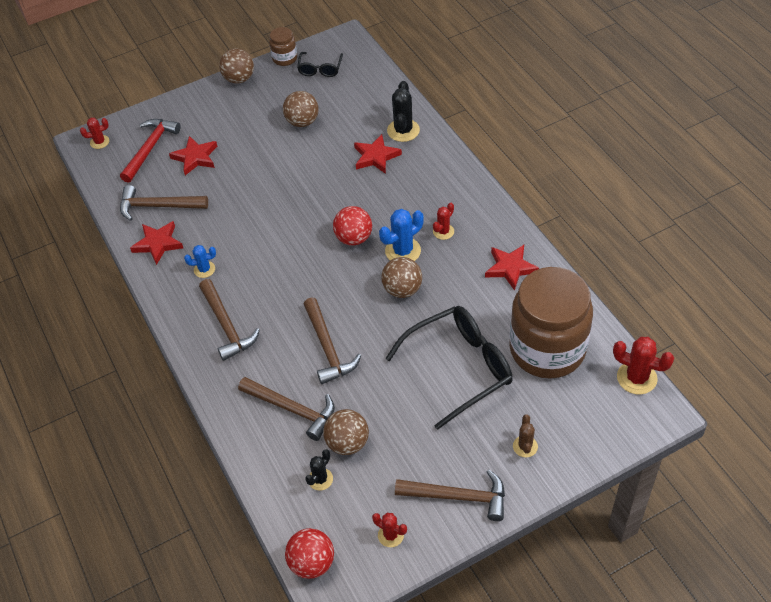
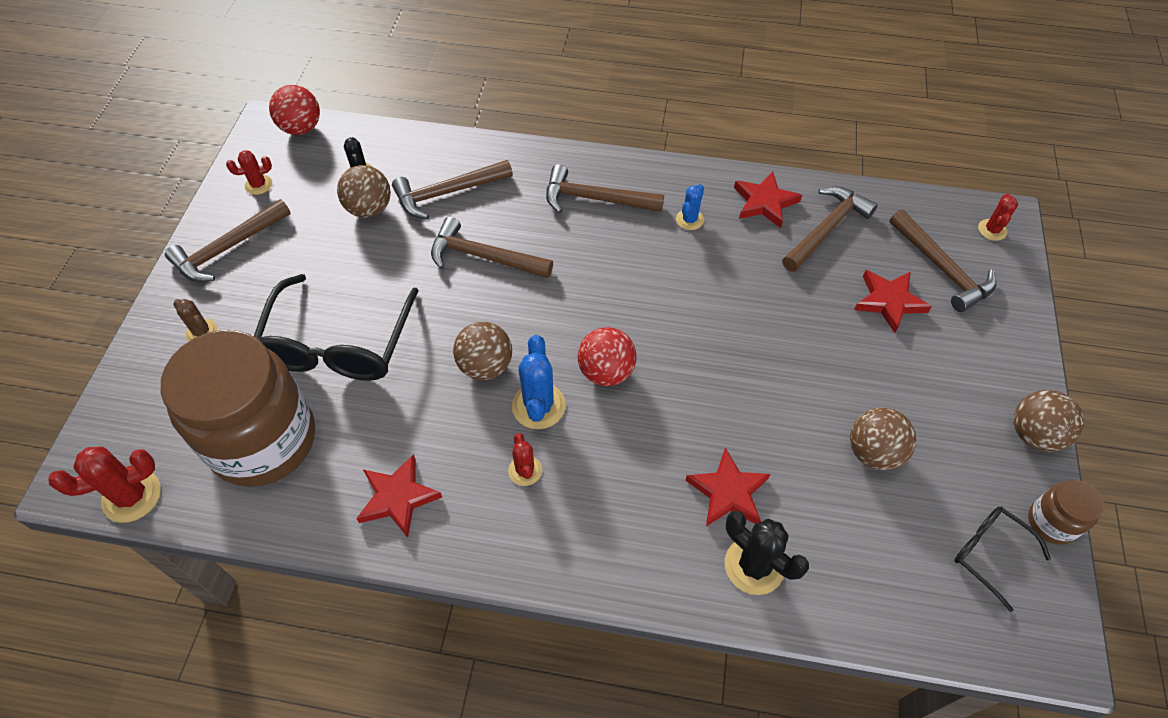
camera: 125 degrees right, 5 degrees up
(150, 148) = (942, 268): red hammer -> brown hammer

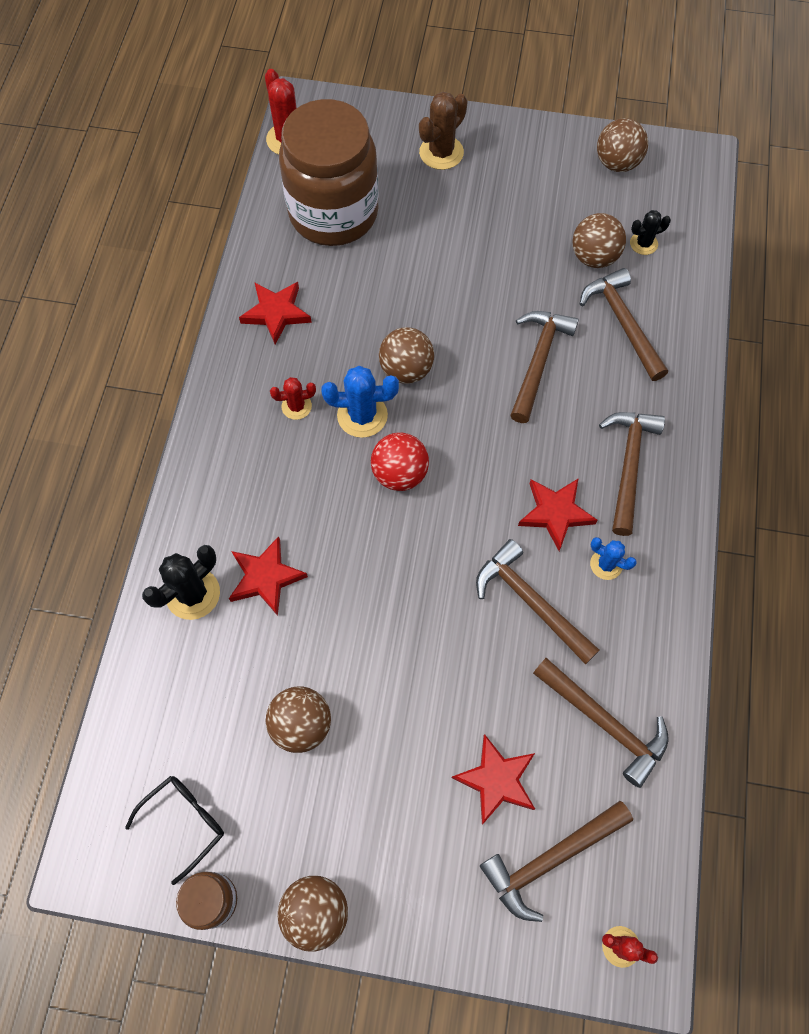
camera: 90 degrees right, 10 degrees up
(202, 332) = (441, 153): brown cactus -> brown cactus, size x1.66
(227, 248) = (535, 154): brown hammer -> brown hammer (530, 601)
(258, 185) = (617, 163): red cactus -> brown ball
(301, 128) = (700, 186): red ball -> none
(338, 345) = (429, 252): black glasses -> none
(764, 202) = (641, 653): red star -> red star (555, 513)

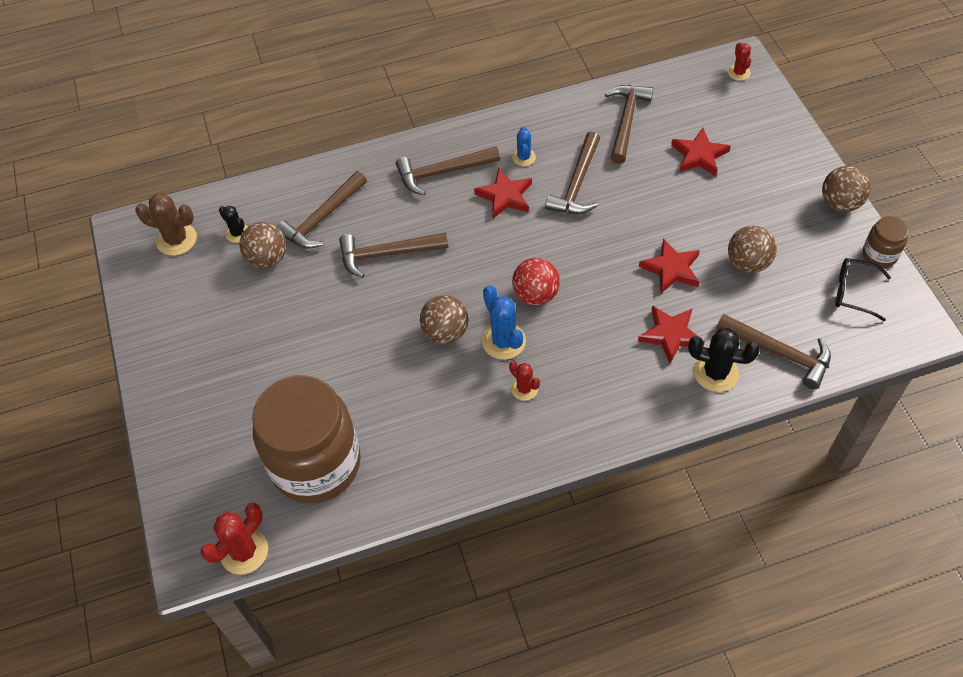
camera: 115 degrees left, 10 degrees down
(276, 313) = (447, 451): red star -> red star (671, 269)
(441, 153) = (203, 412): brown cactus -> brown cactus (176, 239)
(550, 859) = (721, 116): brown hammer -> brown hammer (779, 353)
(617, 163) = (158, 281): brown ball -> none

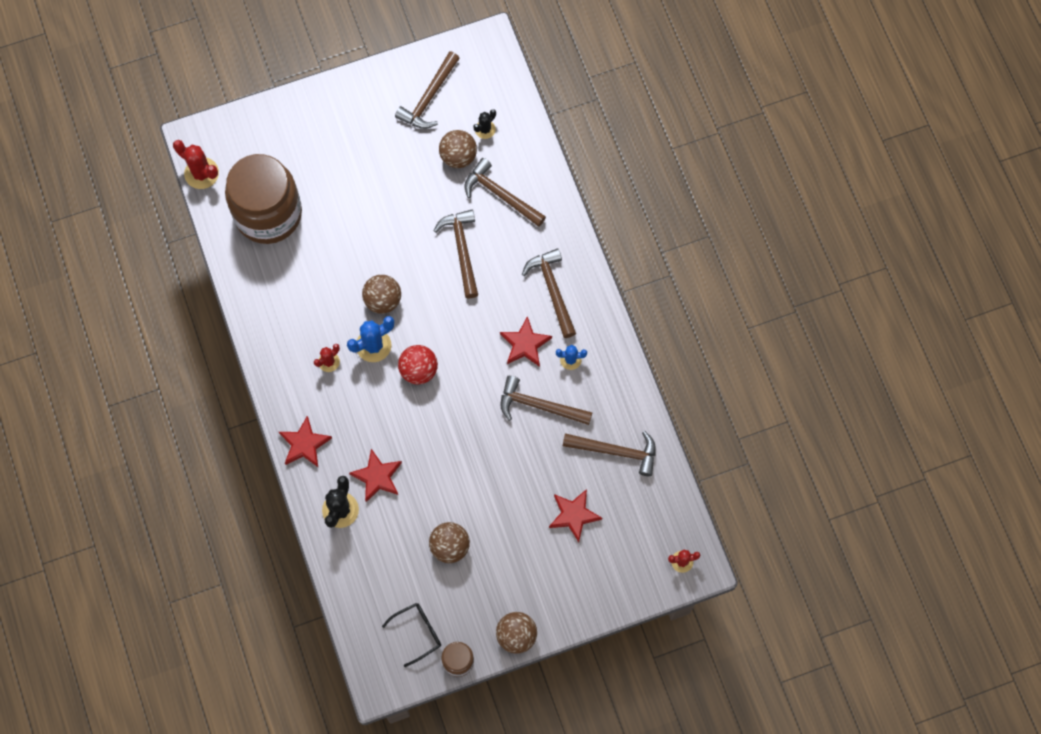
camera: 85 degrees right, 15 degrees up
(176, 239) = (478, 83): brown cactus -> none
(671, 269) = (444, 482): red star -> red star (304, 444)
(779, 353) = (358, 562): brown hammer -> brown hammer (429, 98)
(853, 292) = (418, 632): black glasses -> black glasses turned 45 degrees clockwise

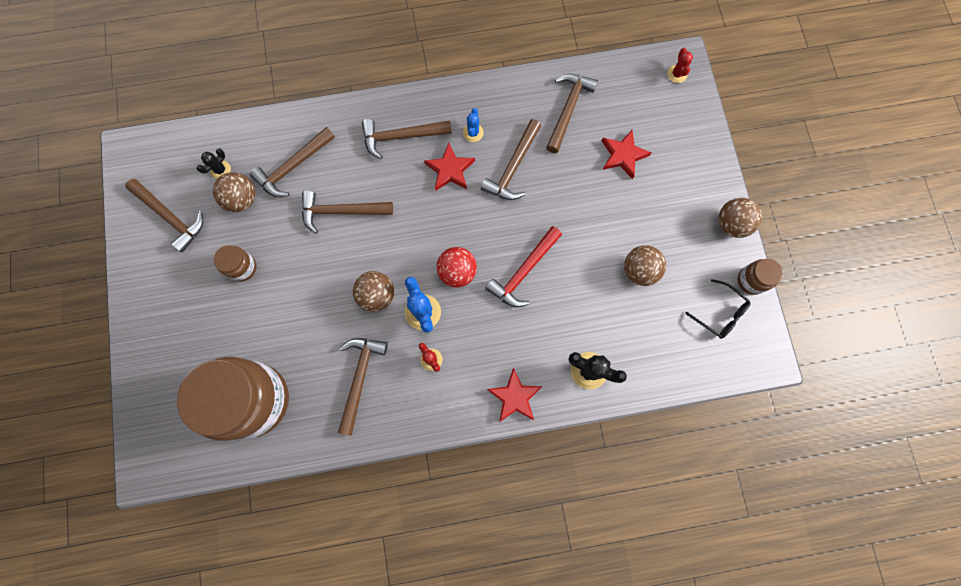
camera: 80 degrees left, 5 degrees up
(201, 173) = (188, 467): red cactus -> none
(301, 301) = (360, 378): none -> brown hammer
(377, 476) = (560, 329): red star -> none
(390, 173) = (242, 267): none -> brown jar
(418, 632) = (720, 313): black glasses -> black glasses turned 150 degrees clockwise
(429, 433) = (523, 272): none -> red hammer
(485, 129) = (220, 170): black cactus -> black cactus turned 75 degrees clockwise

